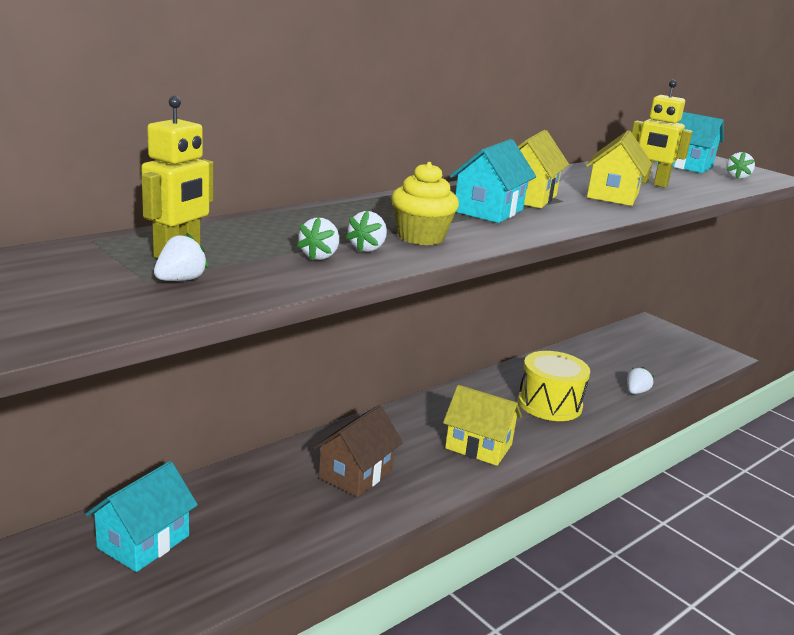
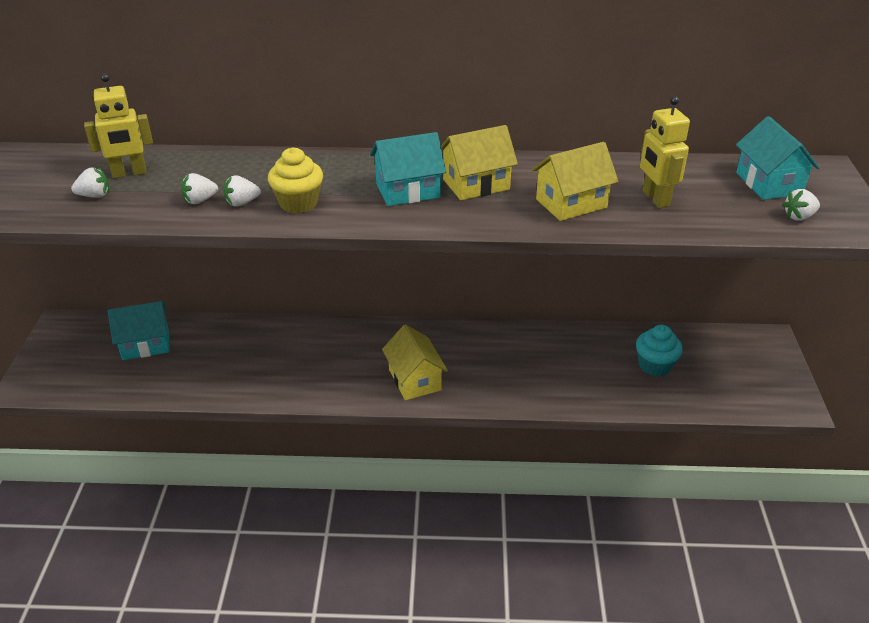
camera: 45 degrees right, 15 degrees up
(355, 474) = (305, 359): brown house -> none
(549, 404) = (526, 372): yellow drum -> none
(618, 365) = (654, 366): none -> turquoise cupcake
(636, 392) = (626, 397): white strawberry -> none

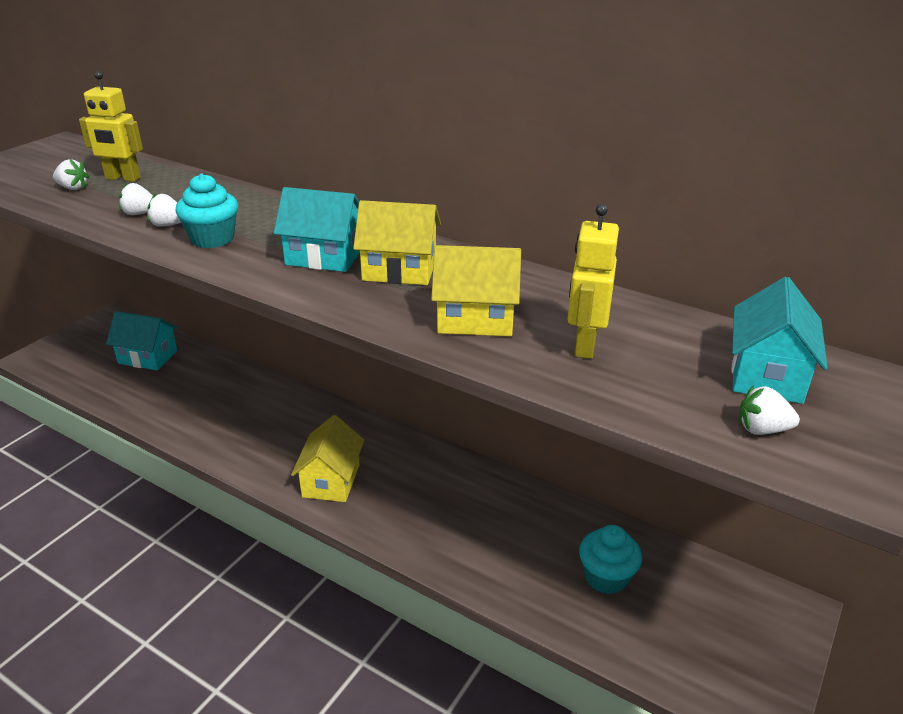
camera: 30 degrees right, 5 degrees down
(298, 203) = (212, 239): yellow cupcake -> turquoise cupcake

